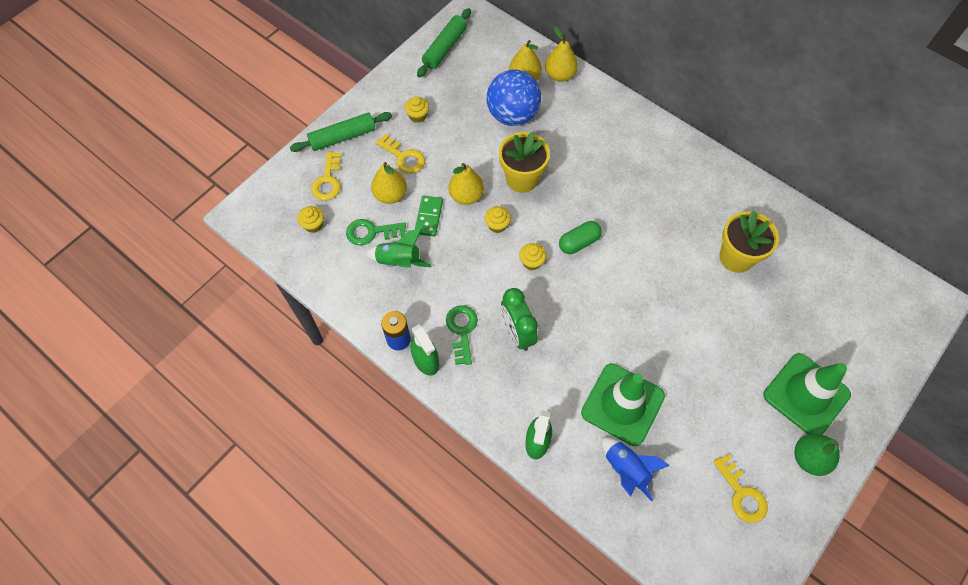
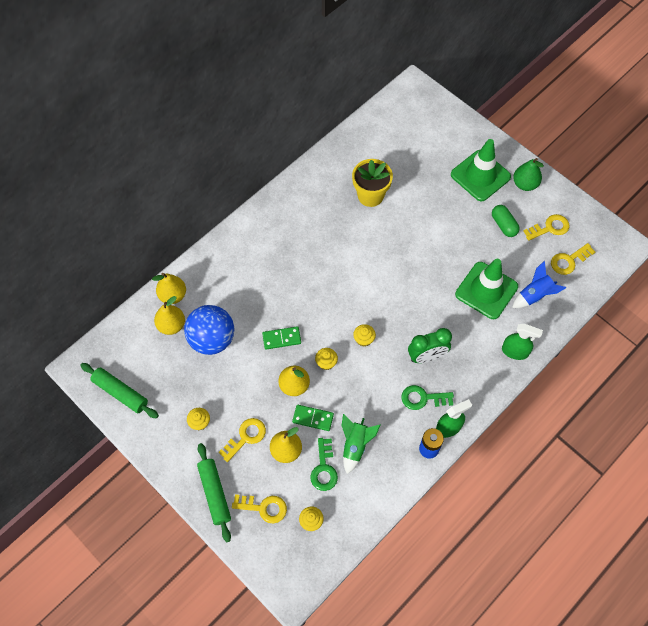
camera: 85 degrees left, 0 degrees up
(522, 179) = (281, 338): yellow flower pot -> green domino
(579, 242) = (348, 302): green capsule -> green capsule (503, 225)
(692, 521) = (569, 261): none -> yellow key

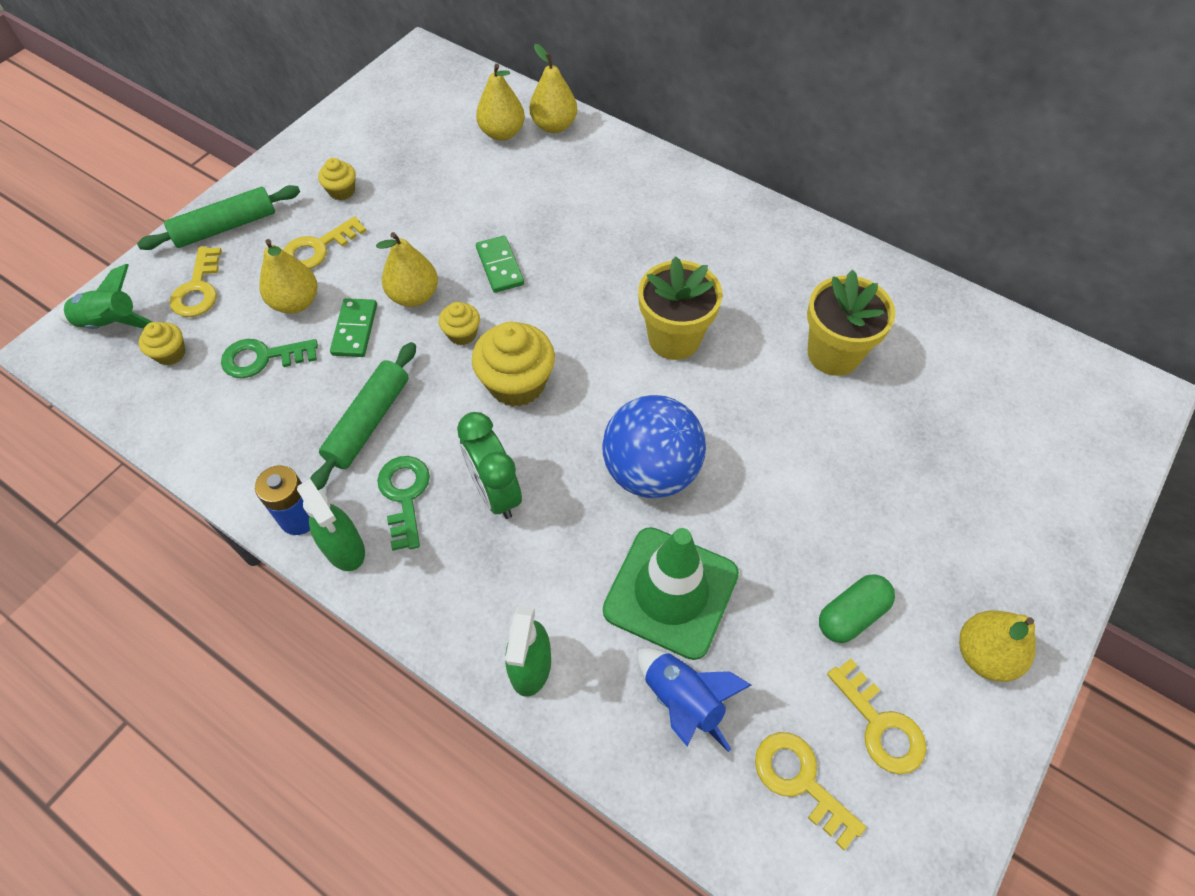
camera: 80 degrees right, 5 degrees down
(120, 393) = (384, 101): green rolling pin -> green rolling pin (368, 422)
(212, 339) = (485, 181): blue ball -> blue ball (651, 471)
(245, 437) = (318, 248): yellow key -> yellow key turned 105 degrees clockwise
(348, 262) = (674, 338): none -> yellow flower pot
(355, 446) = (305, 398): green rocket -> green rocket (111, 323)
(364, 339) = (517, 383): yellow cupcake -> yellow cupcake, size x1.90
(480, 176) = (966, 552): green traffic cone -> none
(525, 184) = (984, 654): green pear -> yellow pear

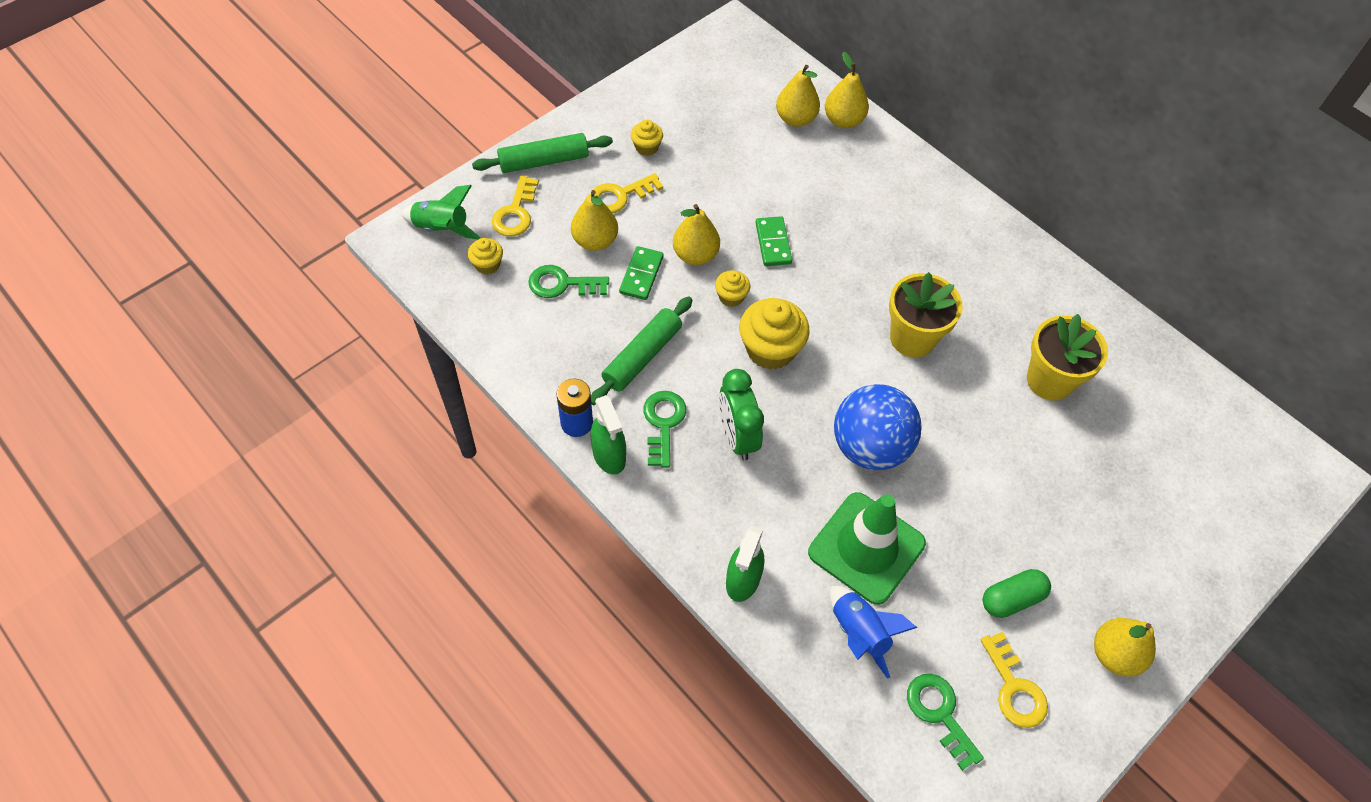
camera: 10 degrees right, 0 degrees up
(800, 781) = (939, 714): yellow key -> green key

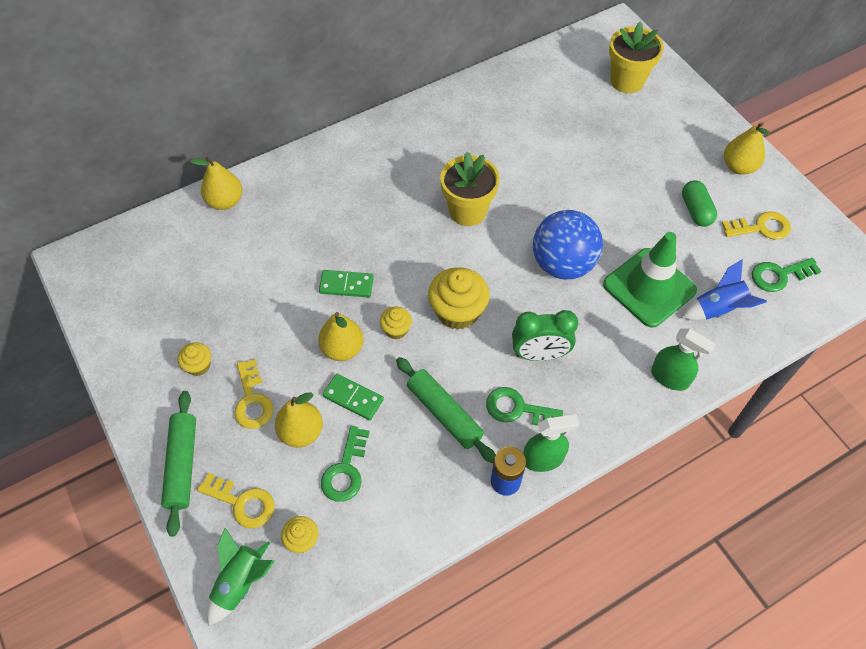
camera: 75 degrees left, 0 degrees up
(795, 119) = (209, 236): yellow pear -> none
(1049, 380) = (522, 138): yellow flower pot -> yellow flower pot (627, 81)

